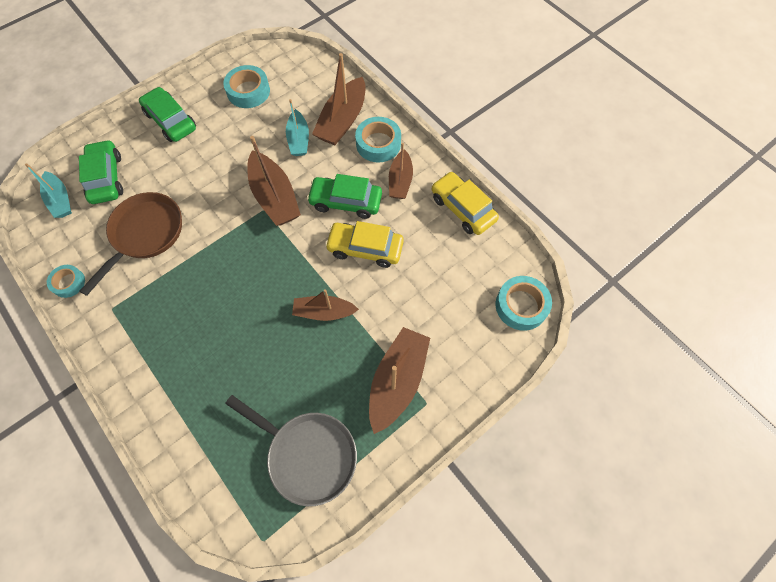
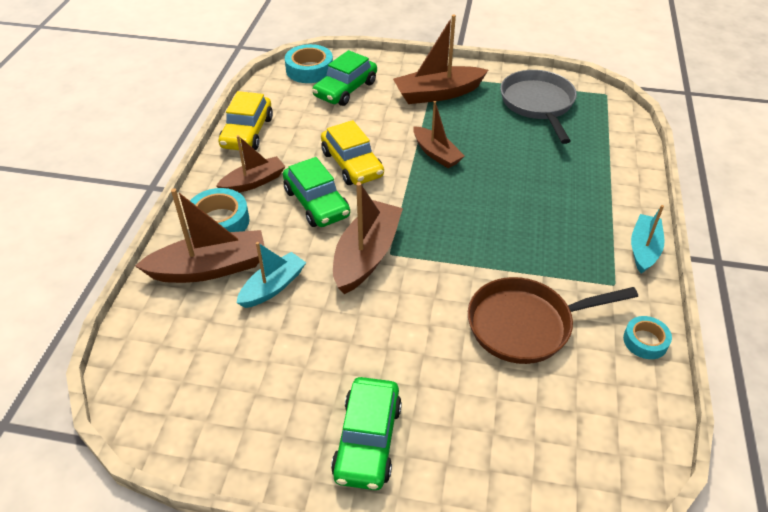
camera: 130 degrees left, 20 degrees down
(60, 200) = (596, 452): turquoise boat -> turquoise boat (644, 249)
(106, 178) = (516, 431): green car -> green car (345, 89)
(248, 91) = (239, 392): turquoise tape -> none

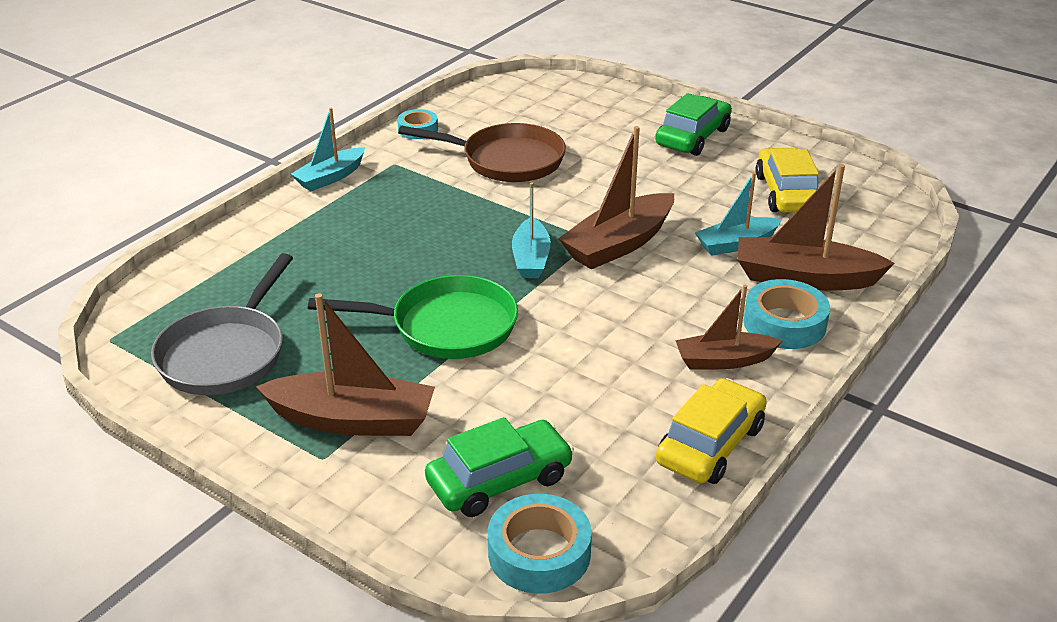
camera: 155 degrees left, 10 degrees down
(316, 203) = (648, 311): green car -> none
(352, 164) = (572, 346): yellow car -> yellow car (786, 193)
(422, 220) = (531, 258): none -> turquoise boat
(436, 154) = (446, 326): brown boat -> green pan

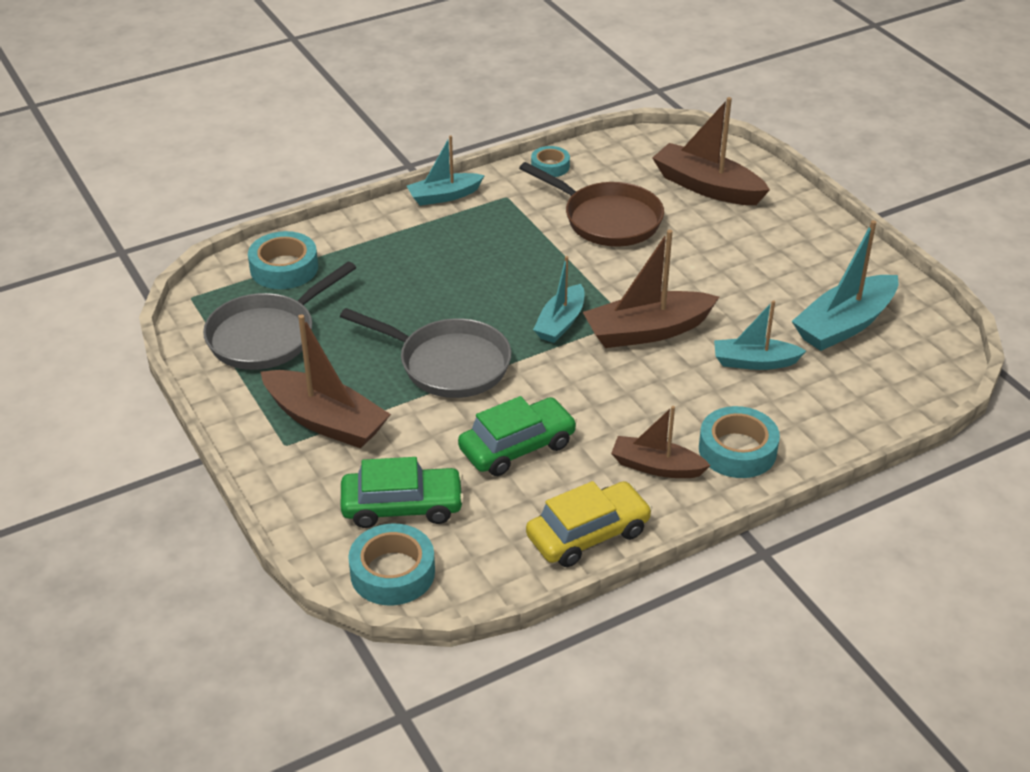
camera: 25 degrees right, 5 degrees up
(201, 283) = (284, 268): none -> turquoise tape
(446, 326) = (448, 364): green pan -> grey pan
(692, 137) = (800, 240): green car -> green car (517, 447)
(786, 193) = (845, 324): yellow car -> turquoise boat
(804, 278) = (791, 414): brown boat -> brown boat (707, 187)

